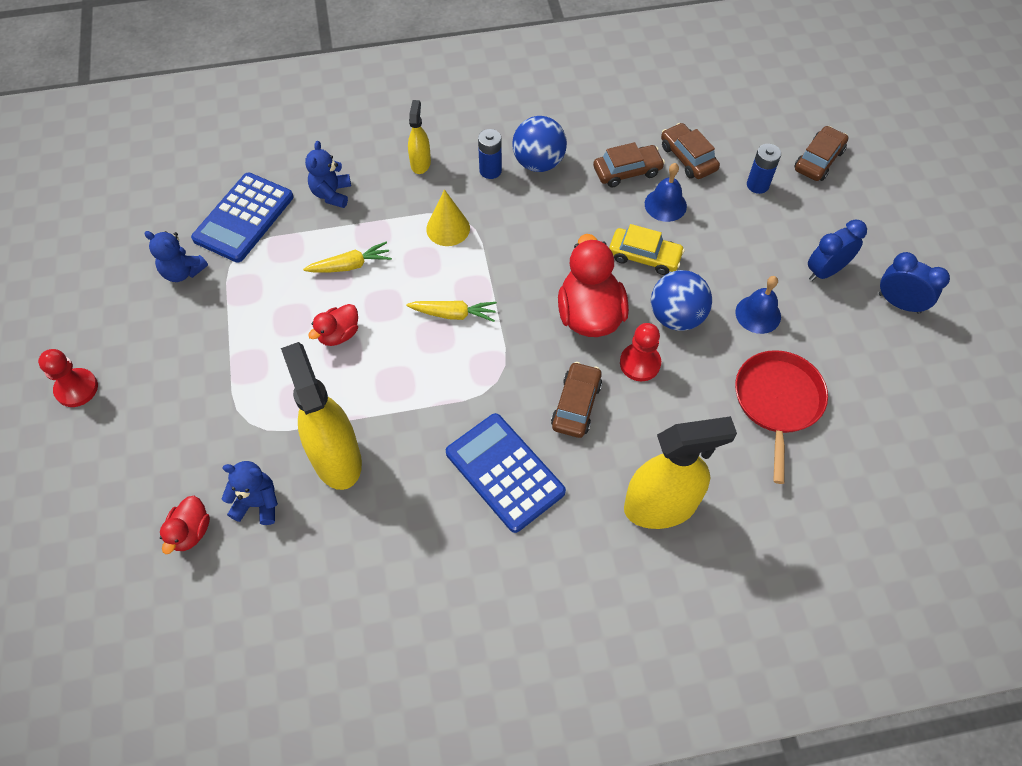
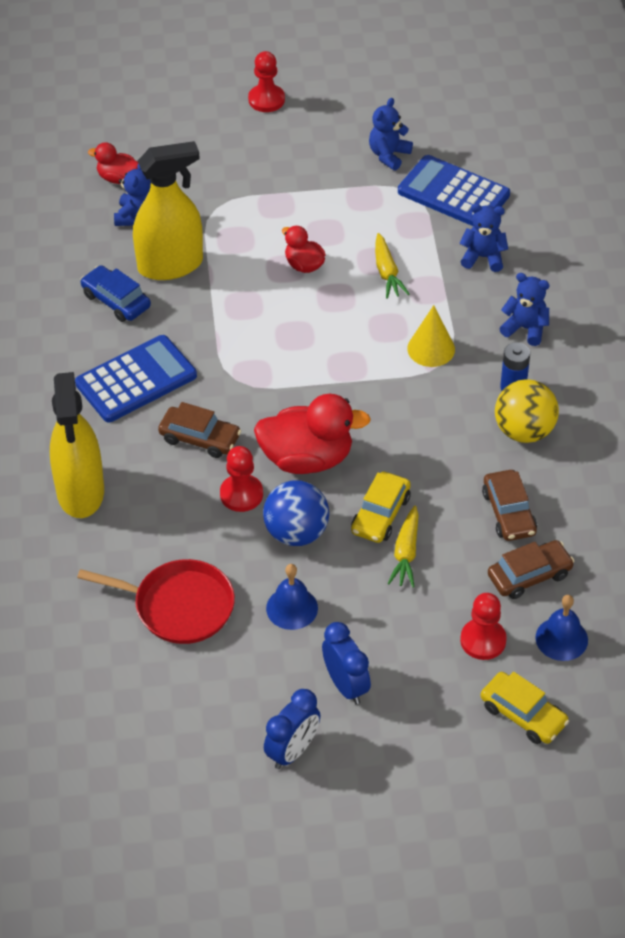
camera: 95 degrees right, 10 degrees down
(390, 507) = (116, 301): none -> blue car
(420, 163) = (525, 328): yellow spray bottle -> blue teddy bear
(453, 314) = (318, 350): yellow carrot -> yellow carrot (406, 553)
(538, 163) = (524, 431): blue ball -> yellow ball
(665, 205) = (455, 543): blue bell -> blue bell (561, 638)
(757, 185) = (483, 640): blue battery -> red pawn
(818, 160) = (523, 714): brown car -> yellow car

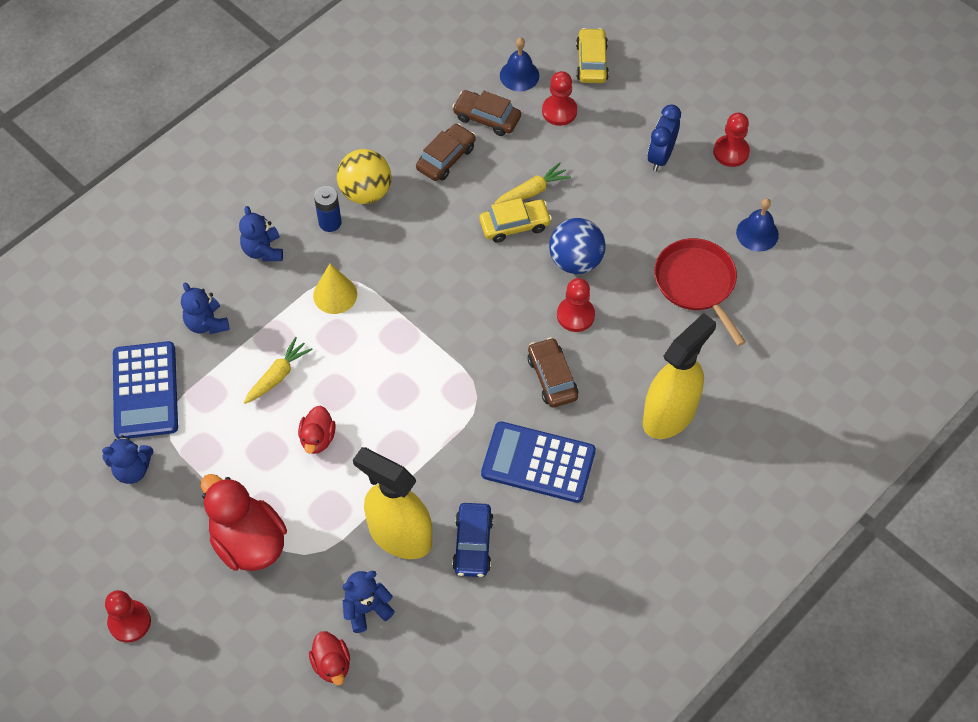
camera: 130 degrees left, 10 degrees up
(292, 608) = (635, 222): blue bell -> blue bell (757, 233)
(292, 751) = (731, 152): blue clock -> red pawn
(307, 458) = (508, 299): red duck -> red duck (248, 542)

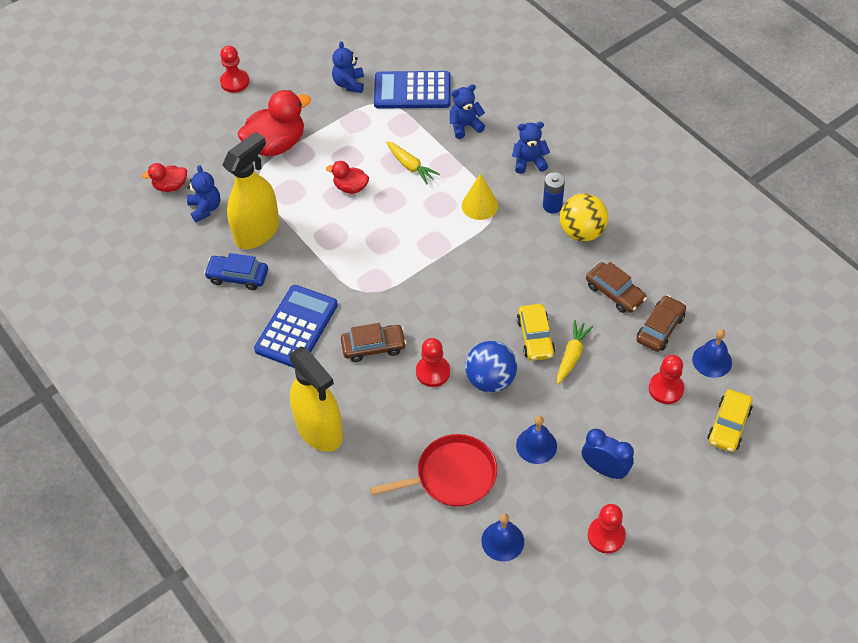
camera: 100 degrees right, 5 degrees down
(532, 191) = (572, 355): yellow carrot -> yellow carrot turned 135 degrees counterclockwise
(591, 62) = (728, 425): yellow car -> yellow car turned 105 degrees clockwise
(646, 214) = (536, 445): none -> blue bell

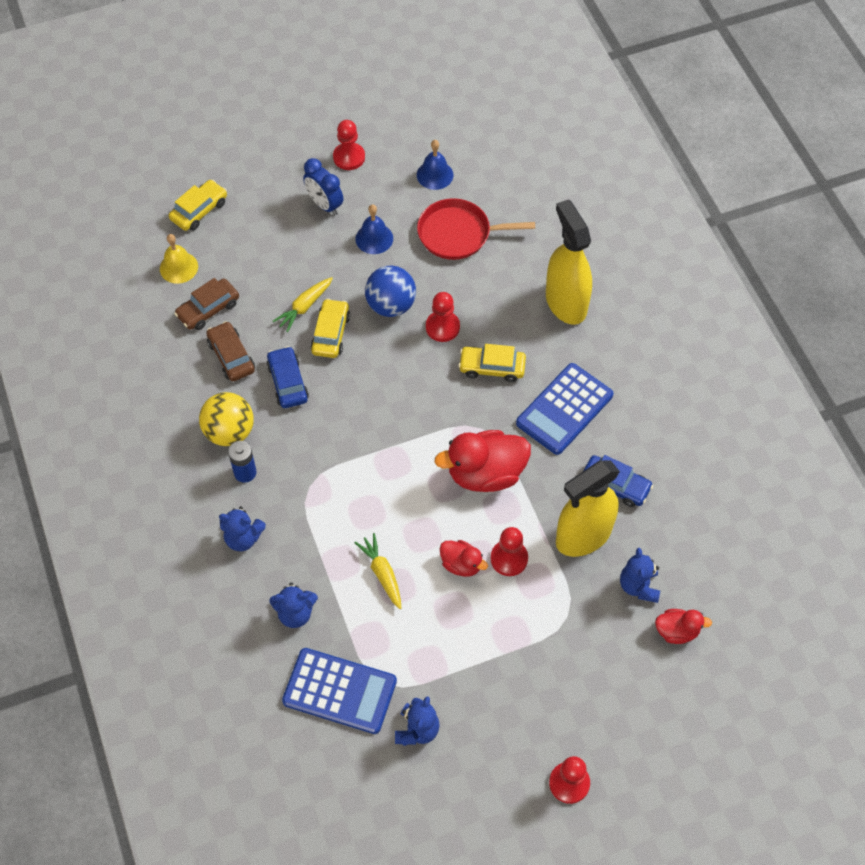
camera: 165 degrees left, 5 degrees up
(276, 144) = (535, 656): red duck -> red duck (485, 474)
(373, 346) = (492, 367): brown car -> yellow car
(479, 205) = (323, 497): yellow cone -> none
(553, 284) = (287, 382): none -> blue car
(666, 389) = (235, 254): red pawn -> red pawn (509, 558)
(712, 360) = (178, 267): blue bell -> yellow bell

